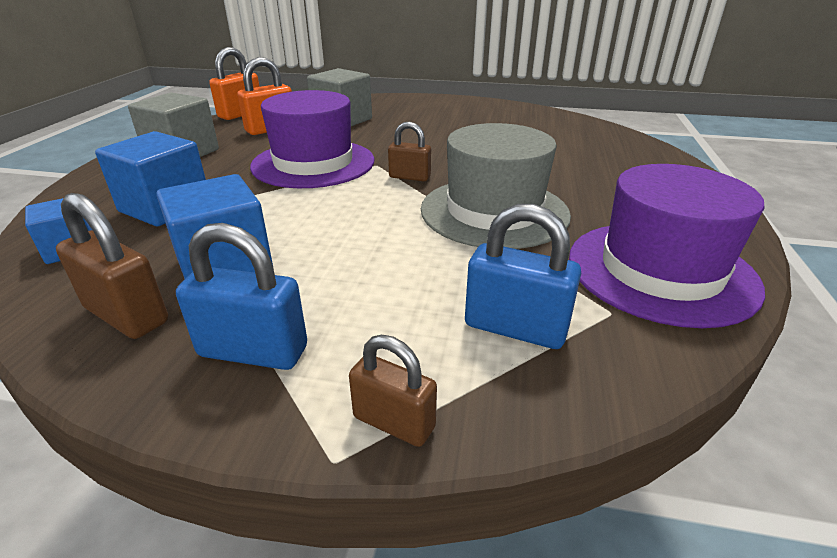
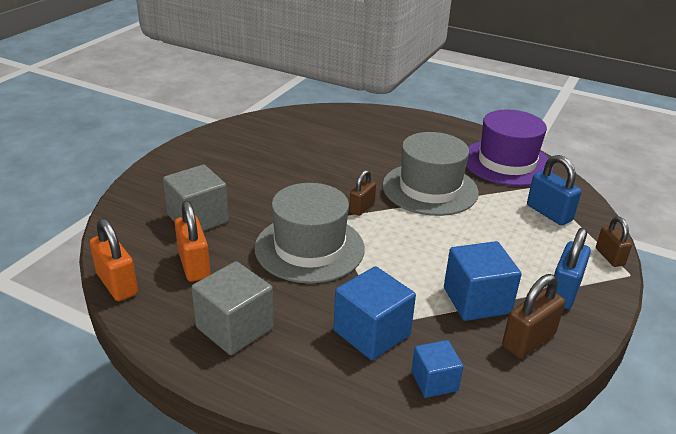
camera: 75 degrees left, 0 degrees up
(313, 163) = (309, 248): purple hat -> grey hat
(394, 422) = (609, 257): brown padlock -> brown padlock turned 60 degrees counterclockwise
(515, 328) = (549, 213): blue padlock -> blue padlock turned 75 degrees counterclockwise

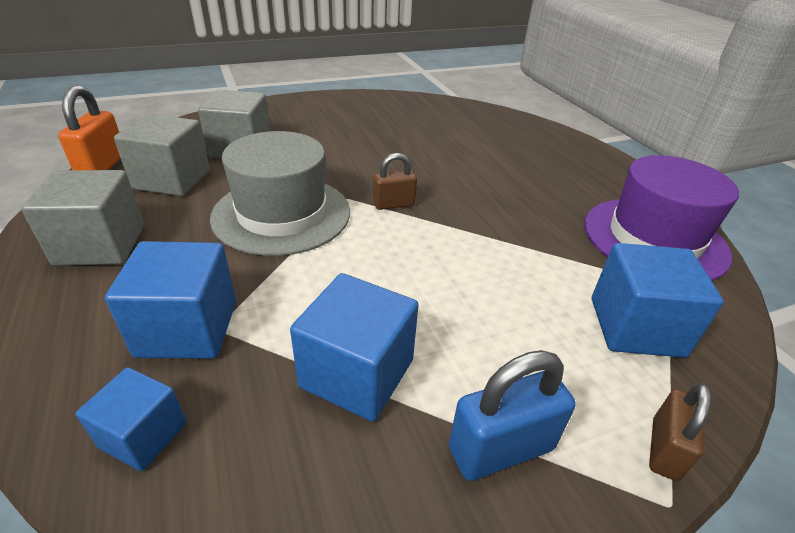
camera: 40 degrees right, 5 degrees up
(194, 265) = (172, 180): orange padlock -> grey cube
(430, 189) = (501, 221): grey hat -> none
(528, 341) = (337, 480): brown padlock -> none
(549, 213) = (636, 327): blue padlock -> blue cube

